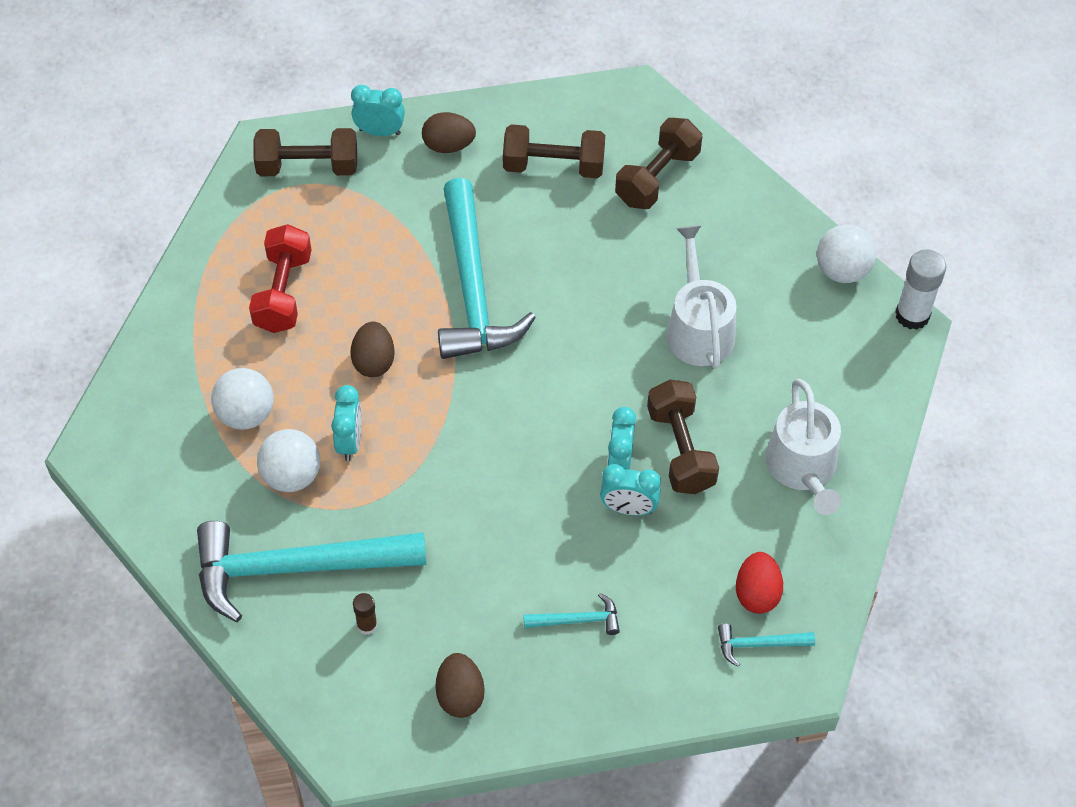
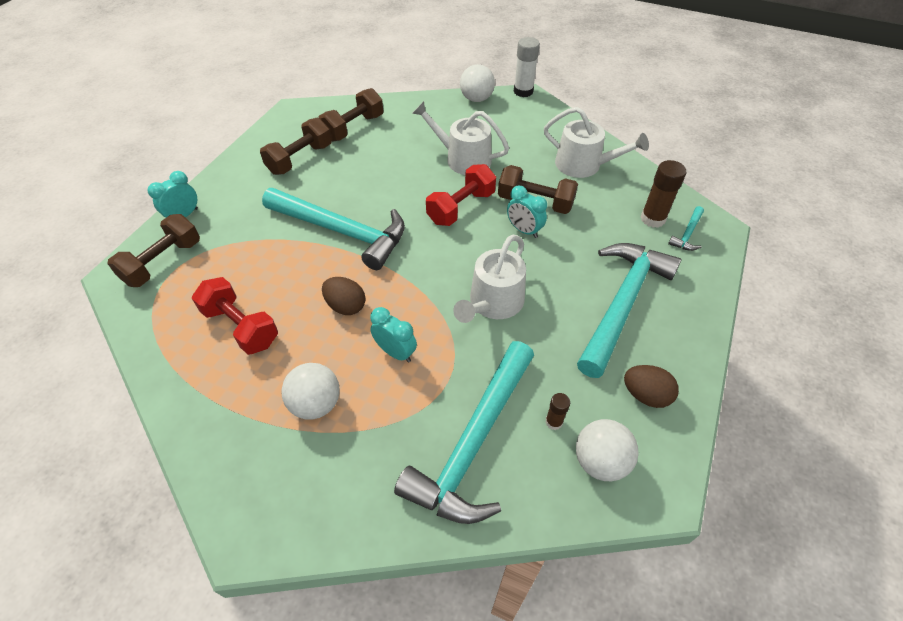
camera: 55 degrees left, 5 degrees down
(292, 476) = (393, 402): white ball -> white ball (600, 461)
(448, 146) = (233, 192): brown egg -> none
(480, 492) = (493, 303): none -> white watering can
(577, 620) = (622, 303): turquoise hammer -> turquoise hammer, size x2.44
(606, 378) = (461, 208): none -> red dumbbell
(628, 509) = (558, 242): turquoise clock -> none
(657, 178) = (353, 128): brown dumbbell -> brown dumbbell turned 60 degrees clockwise
(757, 594) = (653, 219): red egg -> brown glue stick

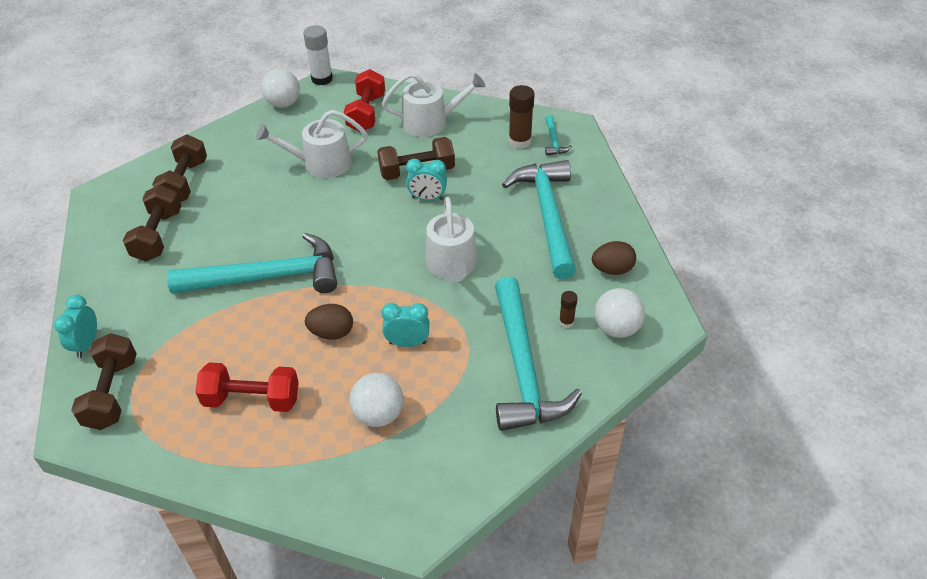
camera: 35 degrees left, 5 degrees down
(461, 208) = (358, 205): red dumbbell -> red dumbbell (366, 113)

